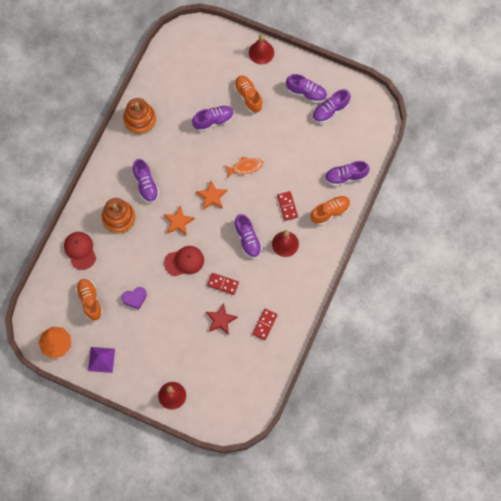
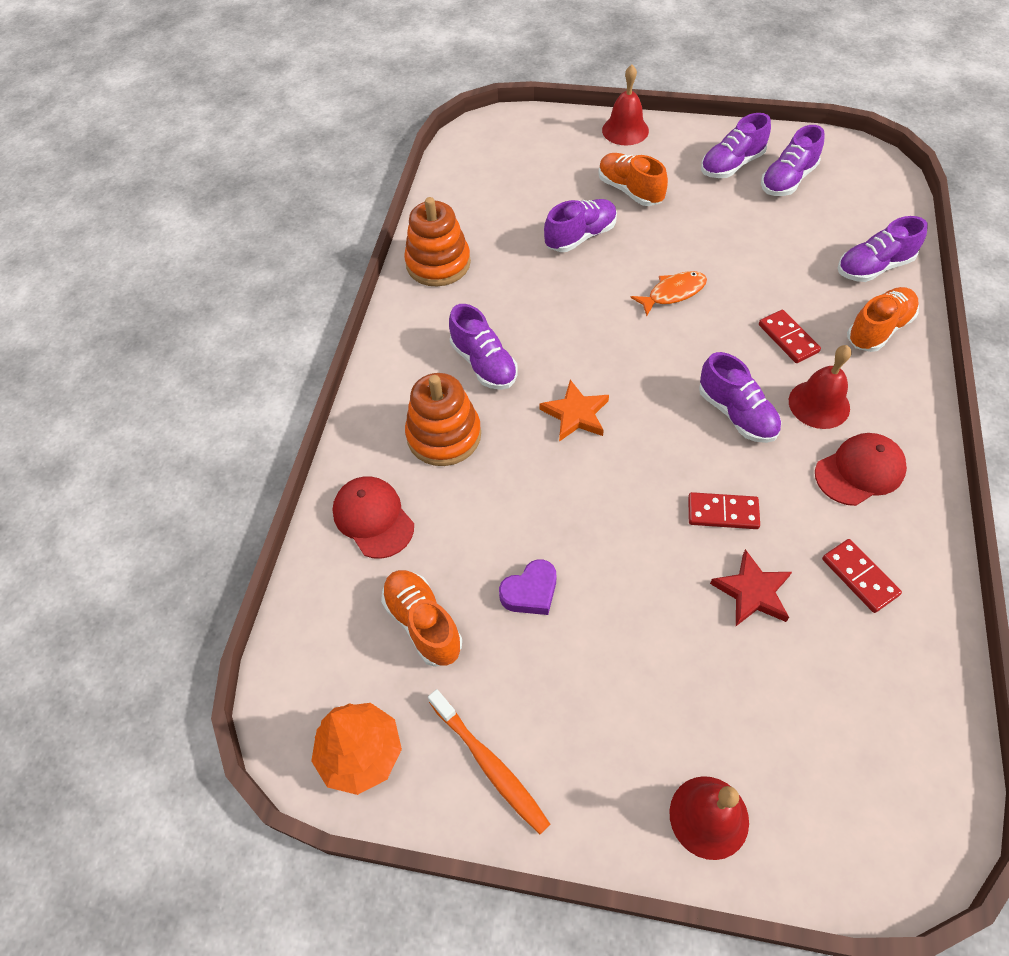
camera: 10 degrees left, 15 degrees down
(101, 359) = (490, 765): purple pyramid -> orange toothbrush
(184, 261) = (617, 486): red cap -> red cap (859, 471)
(212, 196) = (628, 355): orange star -> none
(264, 324) = (859, 577): red domino -> red domino turned 45 degrees counterclockwise
(306, 92) = (731, 165): purple shoe -> purple shoe turned 135 degrees clockwise

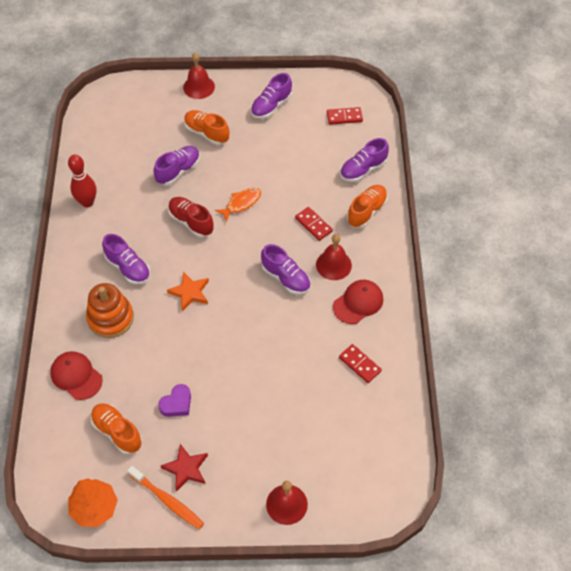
camera: 15 degrees left, 0 degrees up
(438, 263) = (87, 202): orange stacking toy -> red bowling pin
(591, 309) = (191, 222): none -> red shoe
(722, 512) = (282, 339): red domino -> red domino (344, 117)
(752, 592) = (302, 382): red star -> red star (186, 469)
(787, 180) = (307, 113): purple shoe -> none

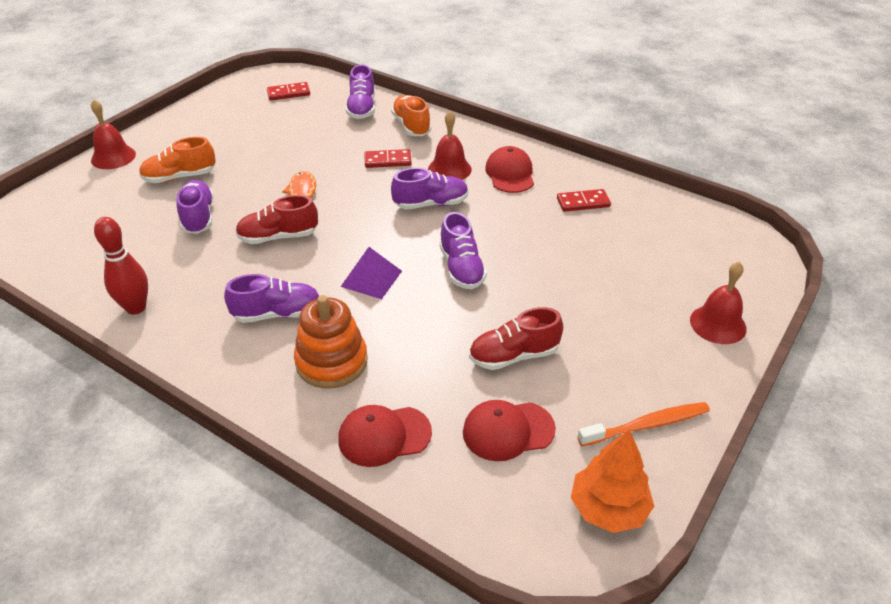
camera: 55 degrees left, 15 degrees down
(117, 432) = (508, 431): orange shoe -> red cap
(177, 404) = (513, 356): purple heart -> red shoe
(186, 469) = (612, 387): red star -> none
(190, 292) = (371, 278): orange star -> purple pyramid
(271, 106) = (211, 125): purple shoe -> purple shoe (461, 268)
(344, 117) = (288, 93): red domino -> red domino turned 45 degrees clockwise

